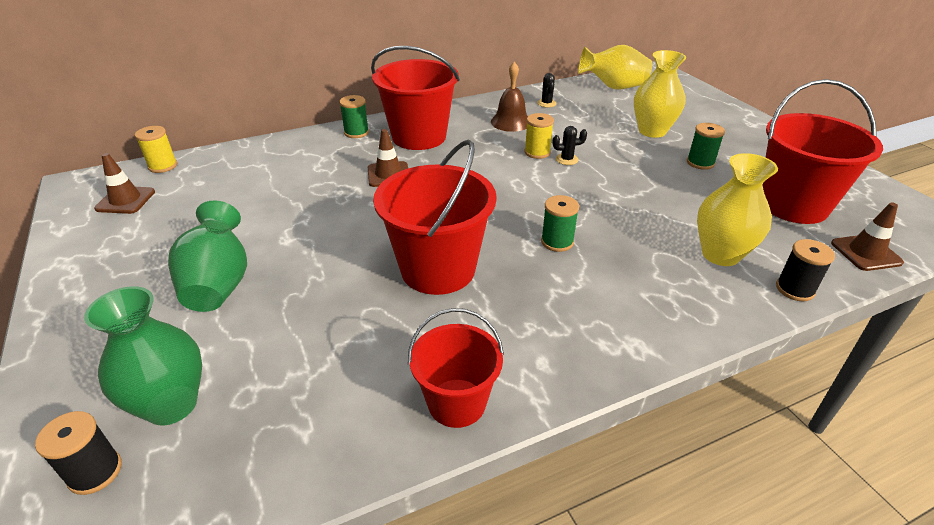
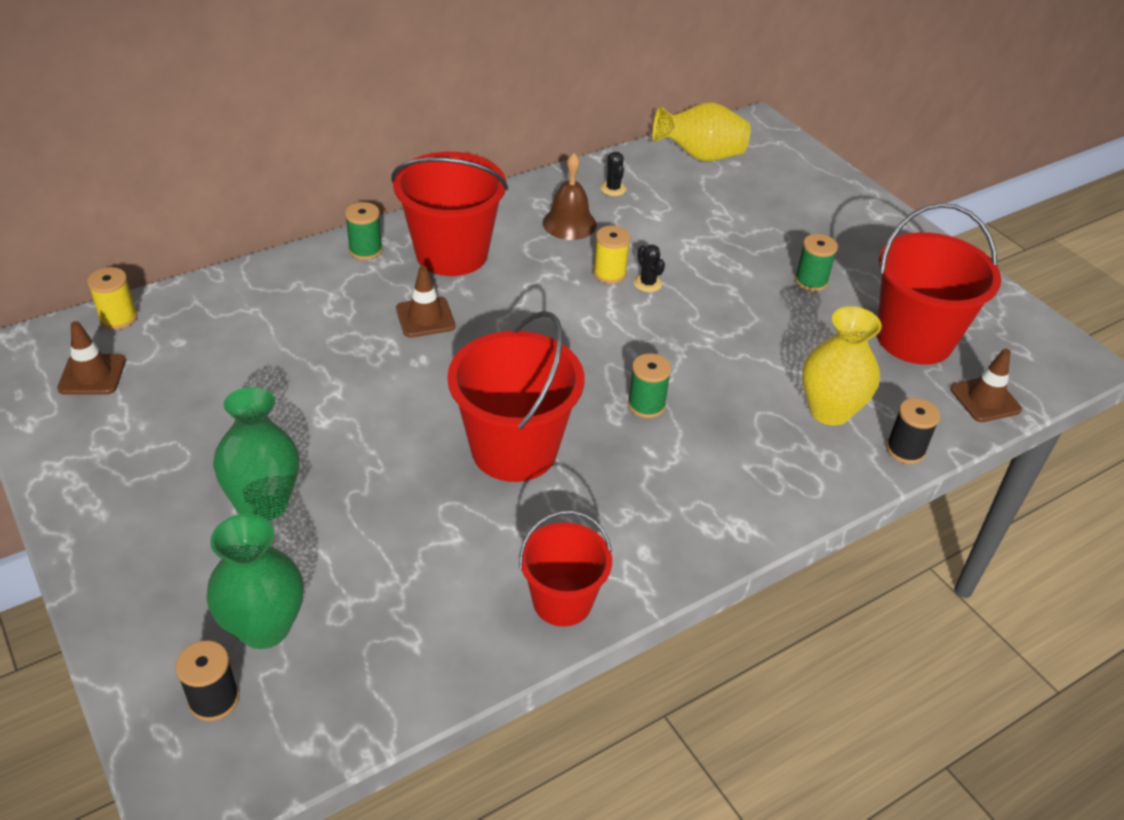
camera: 10 degrees left, 5 degrees up
(567, 159) = (647, 283): black cactus -> black cactus turned 75 degrees clockwise
(652, 131) = (752, 232): yellow vase -> none

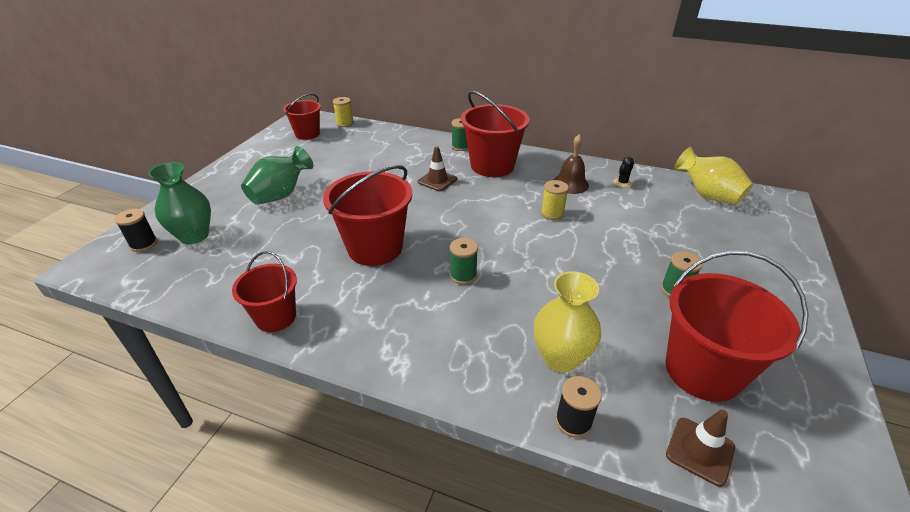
camera: 55 degrees right, 5 degrees down
(92, 375) = (307, 134): brown traffic cone -> red bucket
(647, 283) = (565, 229): black cactus -> none

